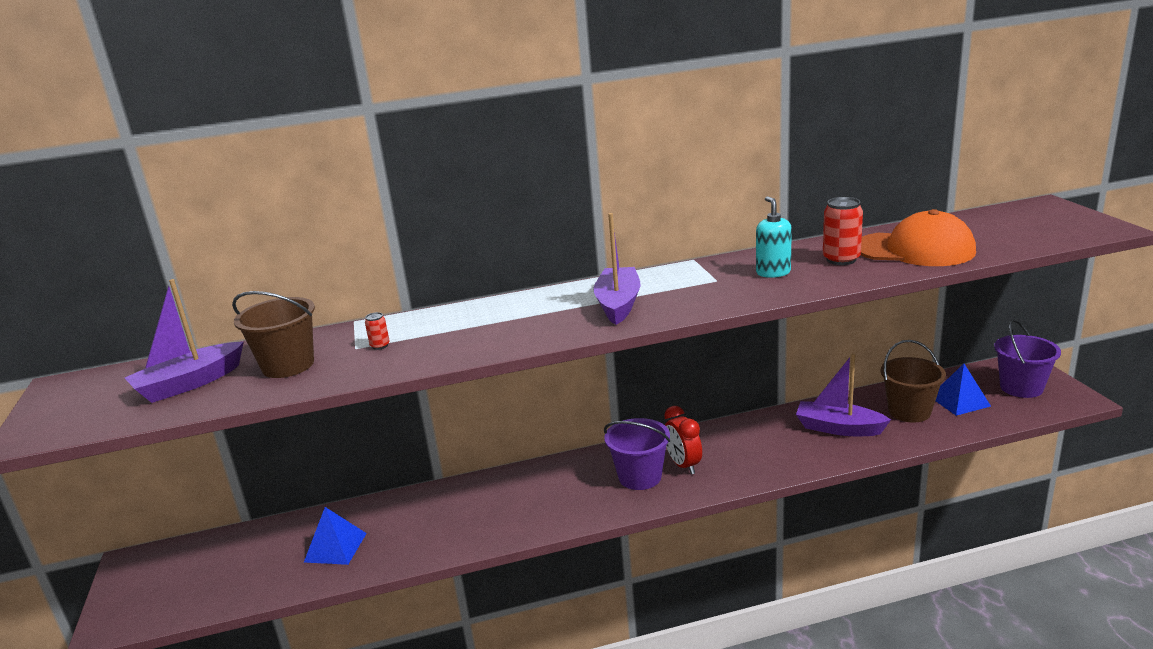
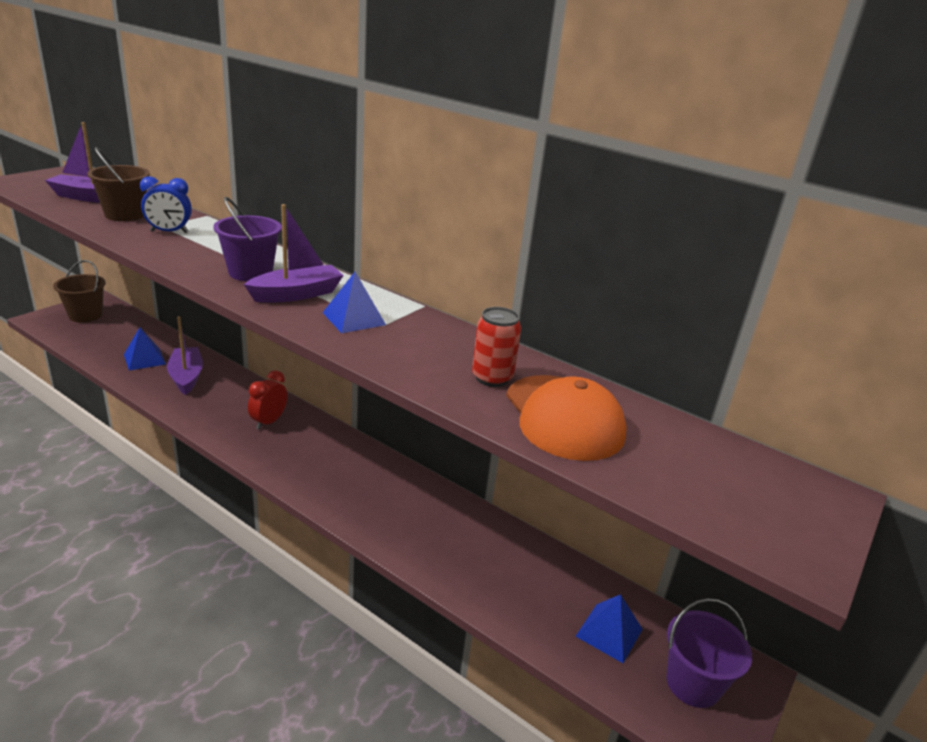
camera: 45 degrees right, 5 degrees up
(380, 346) = (169, 232): red can -> blue clock
(640, 477) = (307, 456): purple bucket -> purple bucket (250, 272)
(683, 465) = (340, 473): red clock -> red clock (268, 422)
(693, 289) = (354, 318): none -> blue pyramid
(773, 272) = (424, 348): turquoise soap dispenser -> none
(838, 428) = (474, 551): purple boat -> purple boat (186, 377)
(909, 411) = (550, 595): brown bucket -> brown bucket (85, 315)

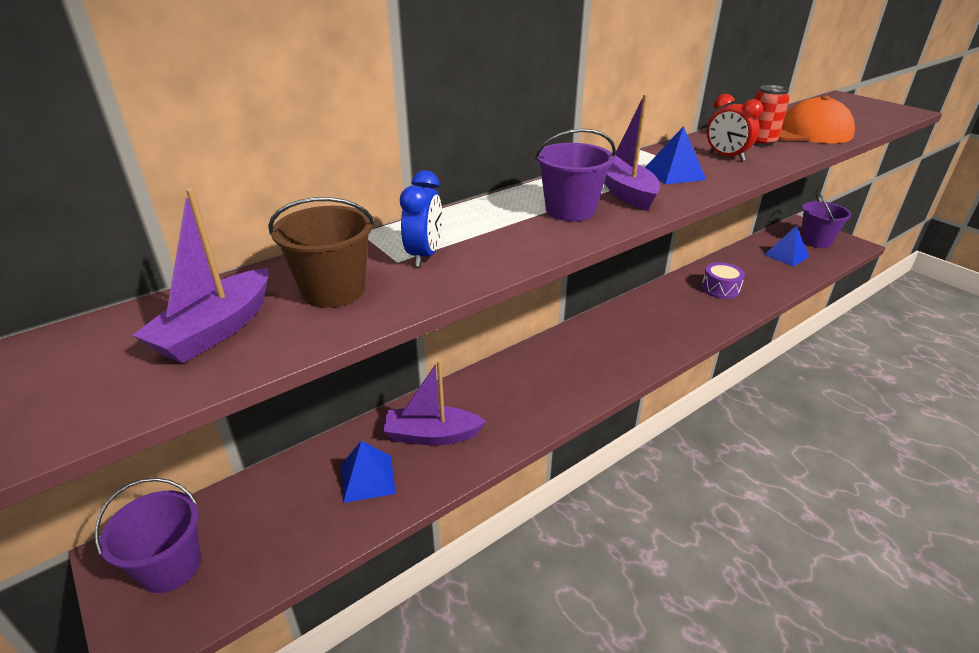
camera: 70 degrees left, 5 degrees up
(85, 315) = (170, 566): brown bucket -> purple bucket
(268, 422) = (545, 373): red clock -> red clock (726, 157)
(469, 547) = (720, 288): none -> purple drum

